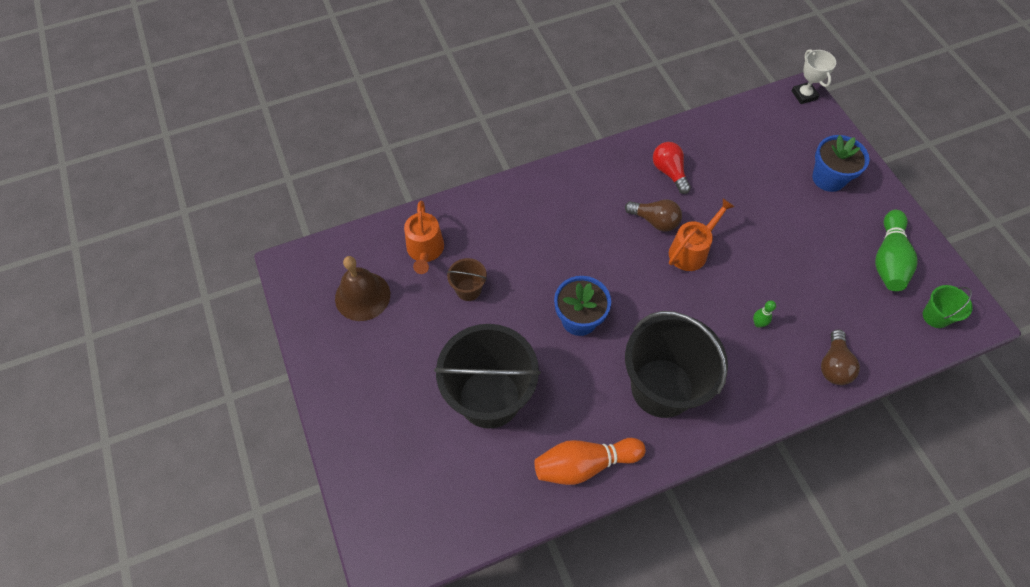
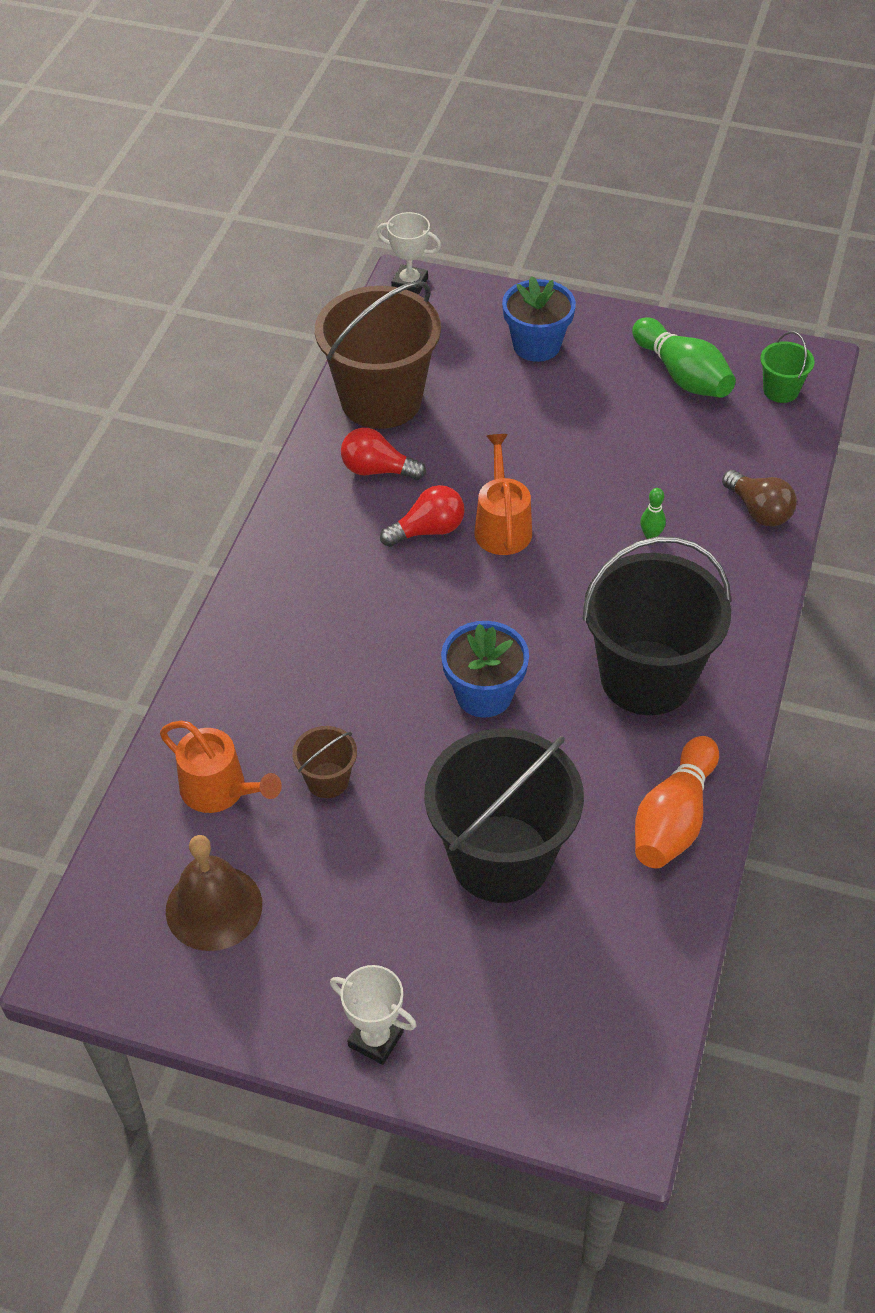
camera: 50 degrees left, 10 degrees down
(346, 415) = (375, 1039): none -> white trophy
(655, 221) = (428, 530): brown light bulb -> red light bulb
(714, 140) = (381, 400): none -> brown bucket

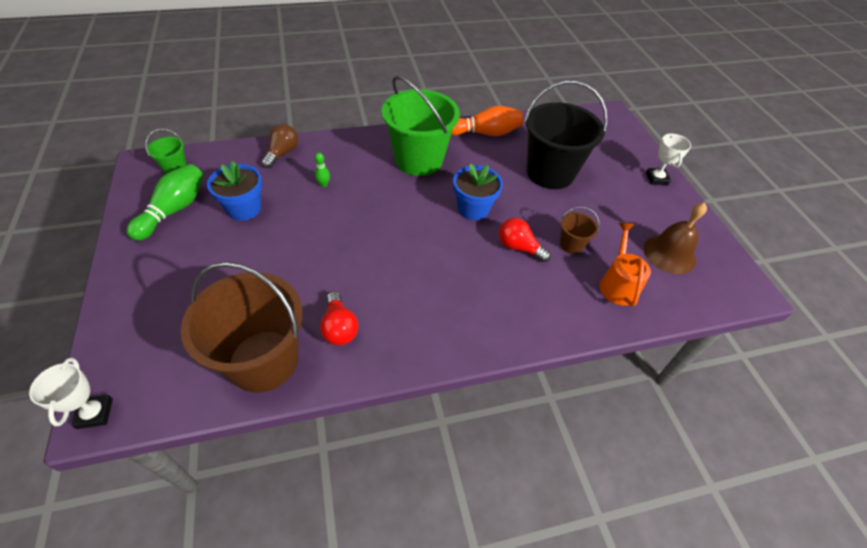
camera: 125 degrees left, 0 degrees up
(428, 530) = (378, 277): red light bulb -> red light bulb (519, 247)
(502, 526) = (353, 245): orange watering can -> none
(536, 345) = (163, 292): blue flower pot -> blue flower pot (244, 209)
(646, 677) = (419, 160): black bucket -> green bucket

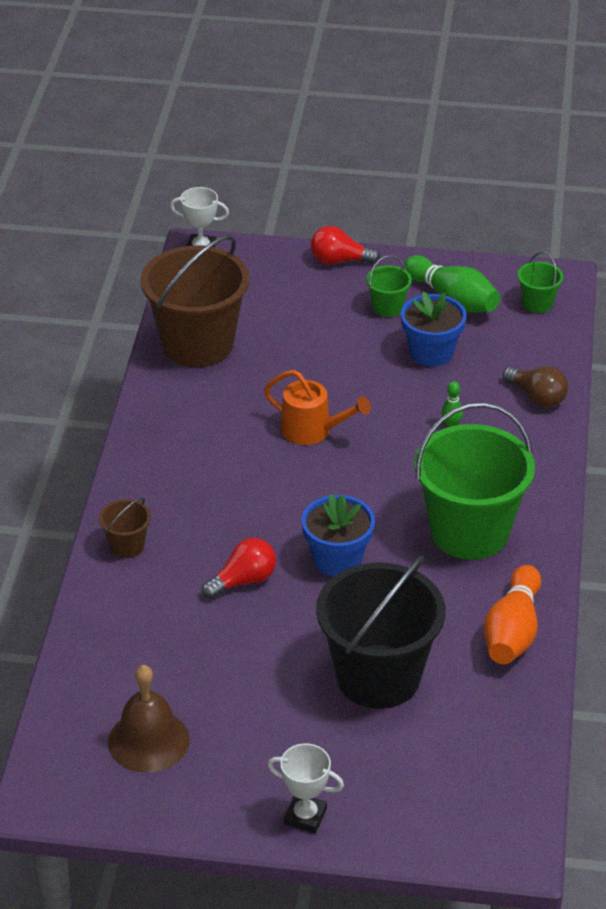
camera: 115 degrees right, 10 degrees down
(188, 244) = (387, 307): none -> green bucket
(339, 327) = (207, 399): red light bulb -> red light bulb (339, 260)
(571, 244) = (221, 637): brown bucket -> brown bucket (127, 546)
(618, 284) = (132, 655): orange watering can -> orange watering can (312, 430)

